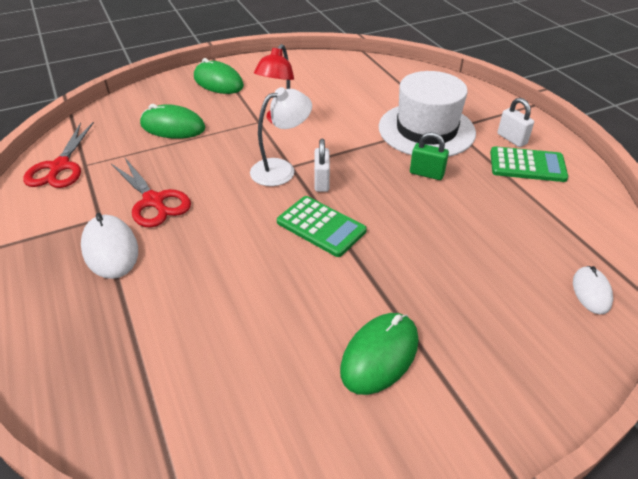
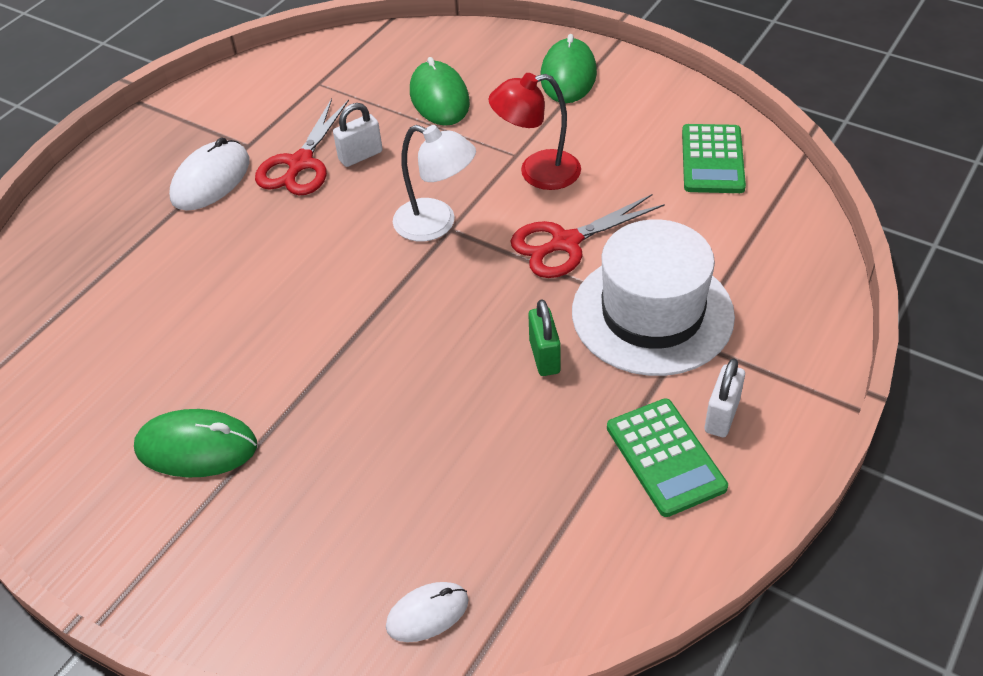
camera: 60 degrees right, 5 degrees up
(60, 167) = (300, 70): red scissors -> red scissors (565, 243)
(321, 182) = (441, 269): white padlock -> white padlock (360, 156)
(321, 226) = (359, 309): green calculator -> green calculator (712, 160)

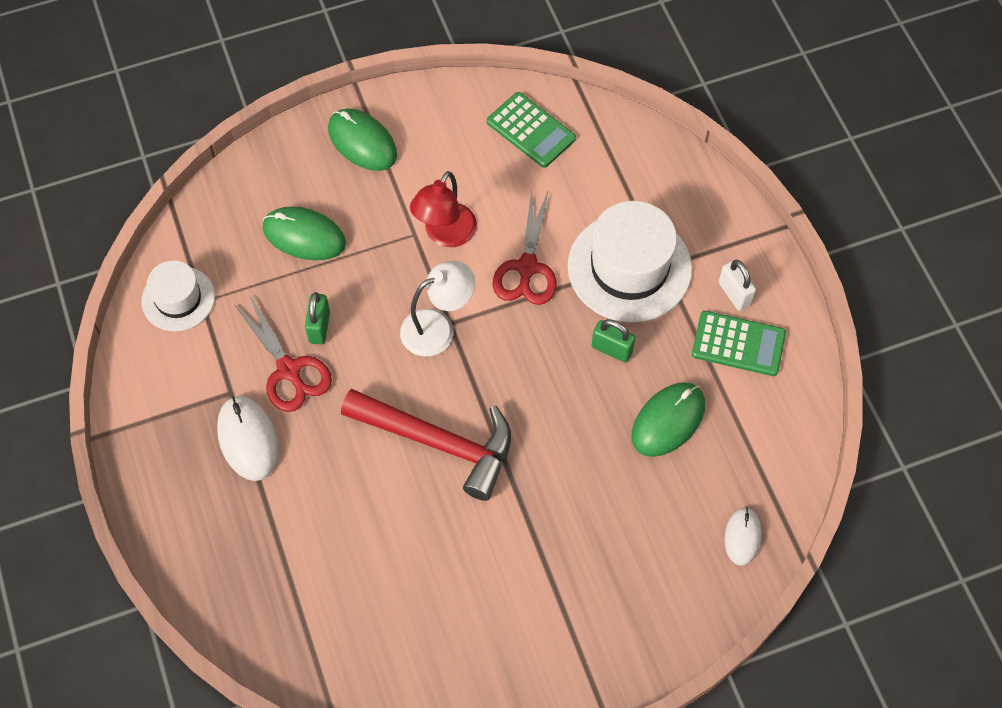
camera: 55 degrees left, 15 degrees up
(196, 447) = (513, 592): green mouse -> green mouse (668, 420)
(307, 71) = (178, 299): none -> white hat
(316, 295) = (438, 442): none -> red hammer
(360, 156) = (319, 327): white padlock -> green padlock

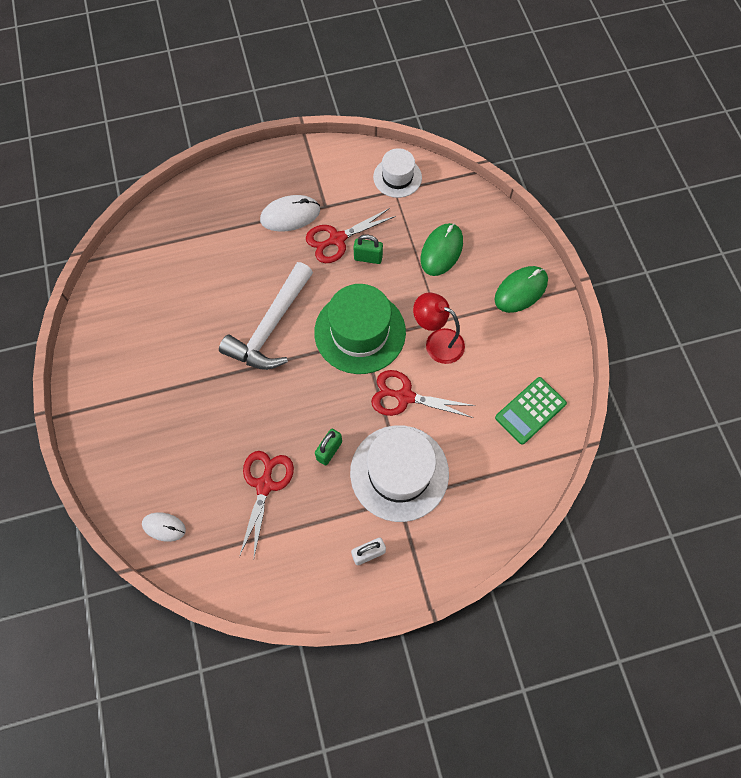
camera: 95 degrees right, 5 degrees up
(438, 328) = (360, 332): white lamp -> green hat
(438, 442) = (271, 327): red hammer -> white hammer
(668, 420) = (265, 485): green mouse -> red scissors
(738, 344) = (323, 549): green calculator -> none

